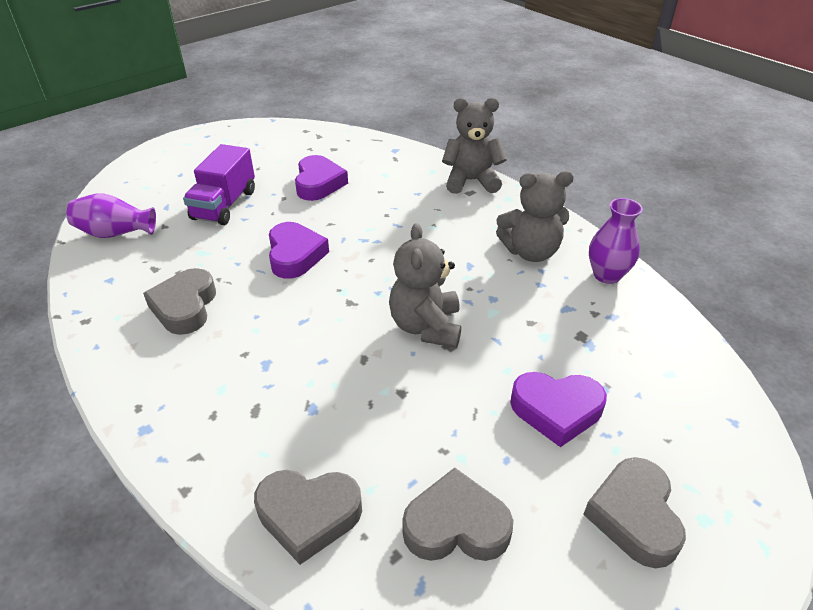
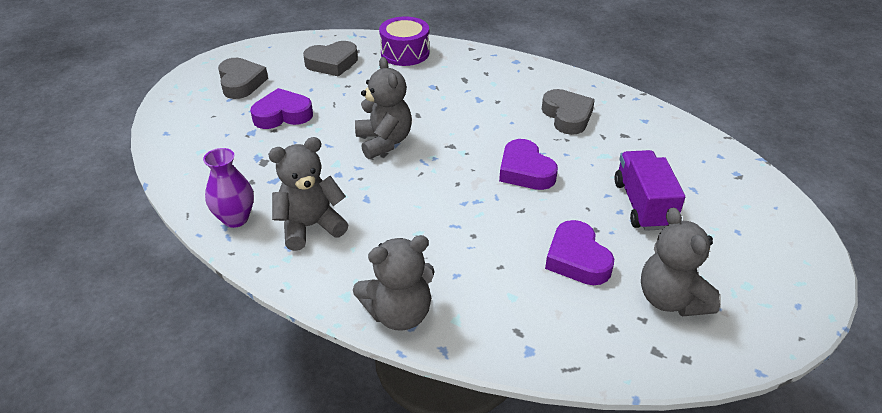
camera: 160 degrees right, 0 degrees up
(116, 233) = (696, 153): purple vase -> none
(280, 152) = (671, 299): none -> grey teddy bear
(308, 515) = (405, 53): grey heart -> purple drum

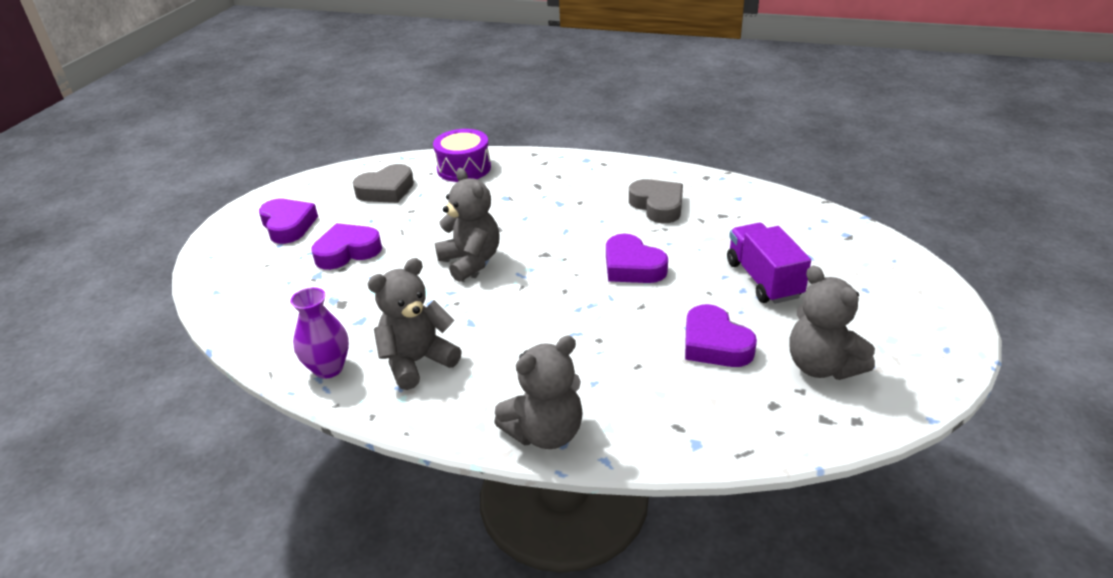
camera: 10 degrees left, 5 degrees down
(241, 83) = (288, 225): grey heart -> purple heart

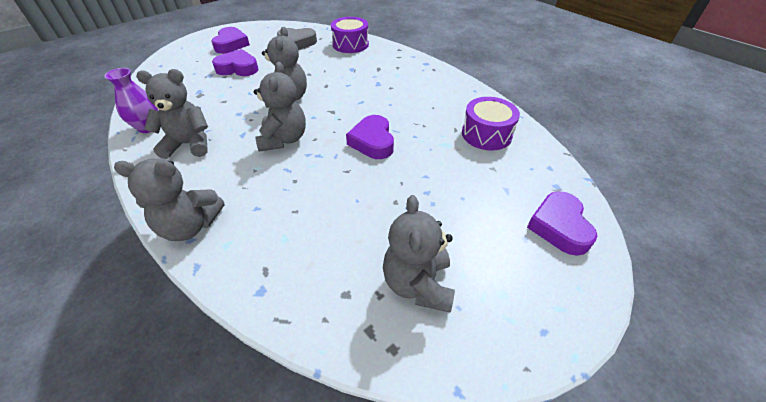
camera: 30 degrees right, 10 degrees up
(530, 306) = (284, 139): none -> grey teddy bear
(658, 206) = (436, 108): grey heart -> none
(715, 344) = (361, 222): purple heart -> purple heart (559, 227)
(736, 212) = (486, 134): none -> purple drum
(763, 279) = (451, 192): purple truck -> none

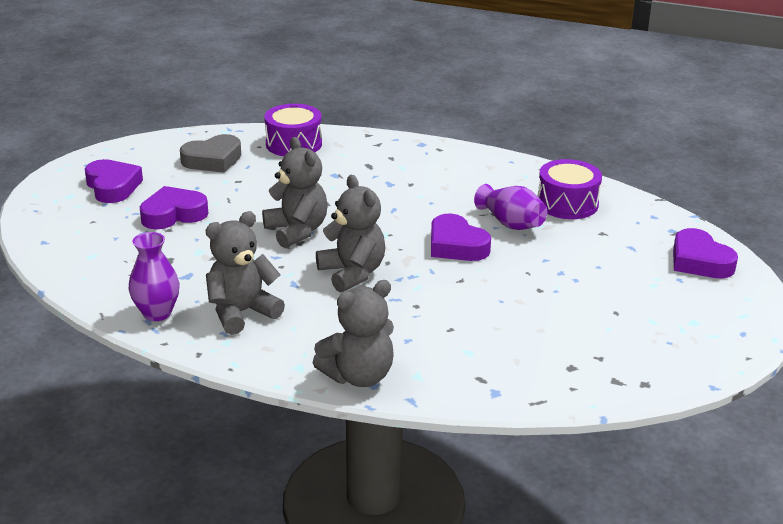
camera: 30 degrees left, 15 degrees down
(418, 284) = (623, 339): grey teddy bear -> none
(428, 137) = (511, 224): none -> purple vase

